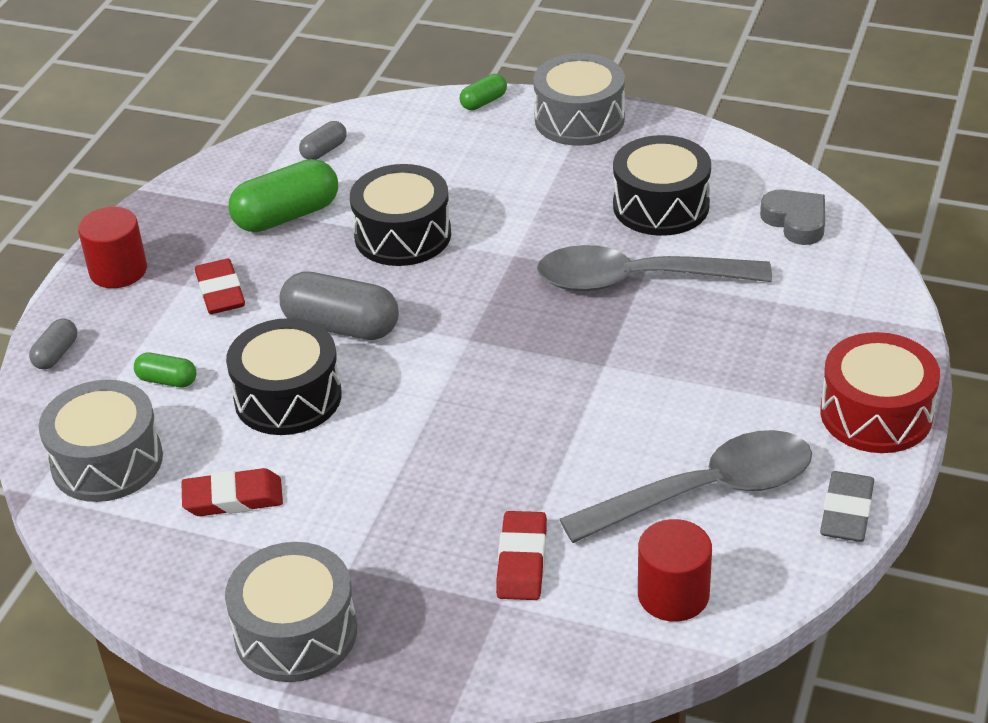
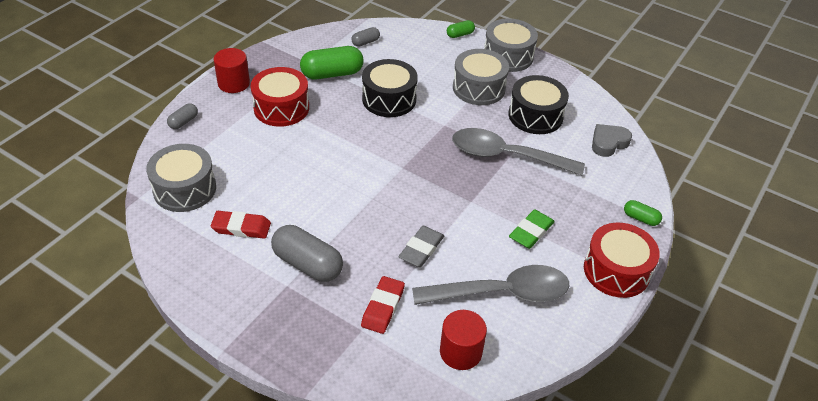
camera: 10 degrees right, 5 degrees up
(167, 380) = (234, 151): green capsule -> green capsule (640, 218)
(221, 292) = (281, 108): red eraser -> red drum
(288, 397) = (293, 177): black drum -> none
(296, 633) = (243, 316): grey drum -> grey drum (479, 88)
(341, 326) = (336, 143): grey capsule -> grey capsule (307, 264)
(719, 388) = (531, 232): none -> green eraser
(796, 222) = (608, 143): grey heart -> grey heart turned 105 degrees counterclockwise
(847, 512) = (579, 327): grey eraser -> grey eraser (421, 249)

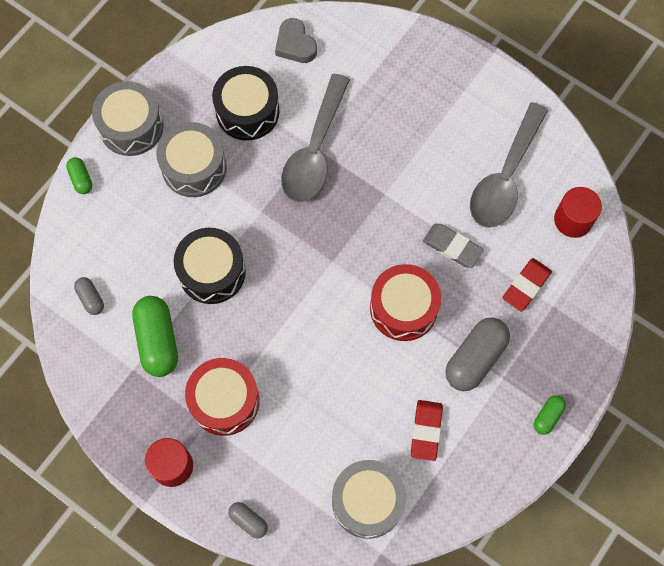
camera: 85 degrees left, 25 degrees up
(383, 307) = (526, 286): red eraser -> red eraser turned 75 degrees counterclockwise
(502, 293) = (505, 177): grey spoon -> grey spoon turned 150 degrees counterclockwise
(531, 232) = (427, 141): green eraser -> none
(616, 271) = (475, 73): red drum -> red drum (403, 308)
(640, 218) = (407, 38): green capsule -> green capsule (547, 416)

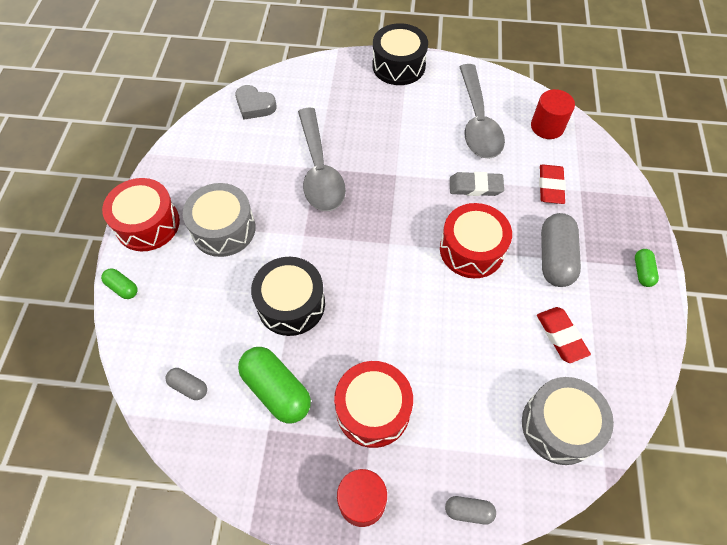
camera: 30 degrees left, 10 degrees down
(131, 126) = (147, 224): grey drum -> red drum
(247, 111) = (245, 167): black drum -> black drum (398, 66)

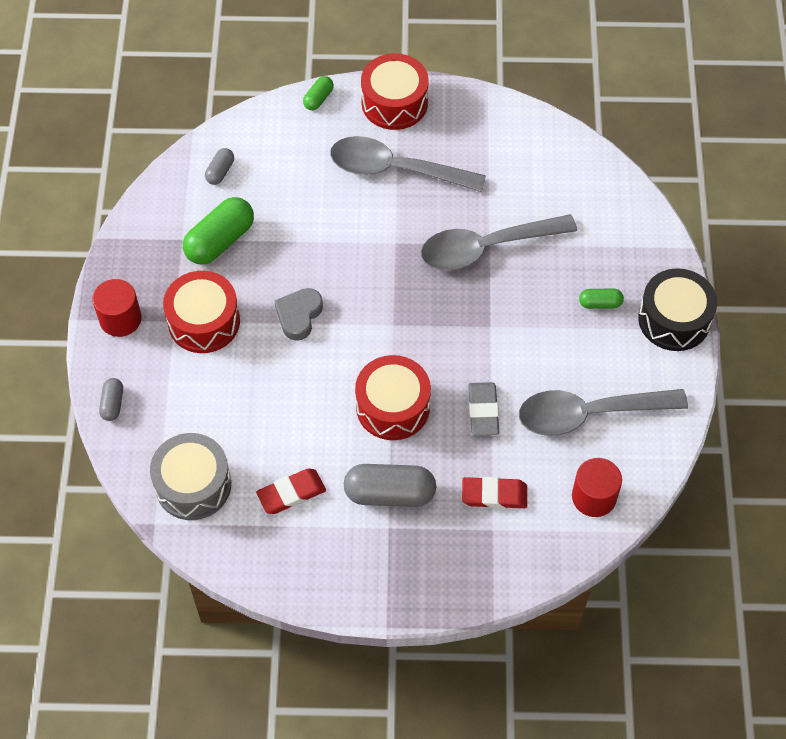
camera: 85 degrees right, 0 degrees up
(224, 229) = (395, 169): grey drum -> grey spoon
(255, 106) = (575, 171): grey heart -> grey heart (299, 315)
(291, 304) = (311, 241): black drum -> none
(642, 272) = (380, 587): green capsule -> green capsule (600, 303)

